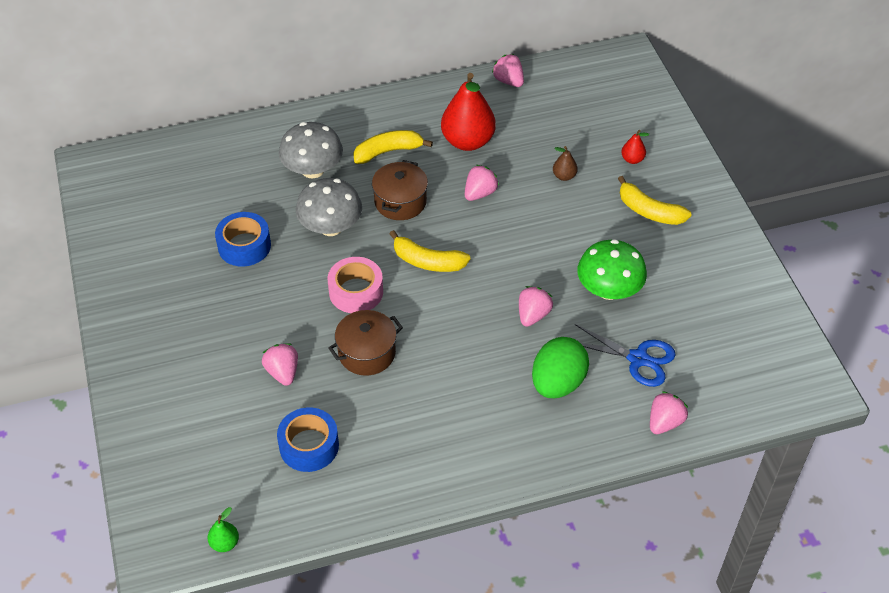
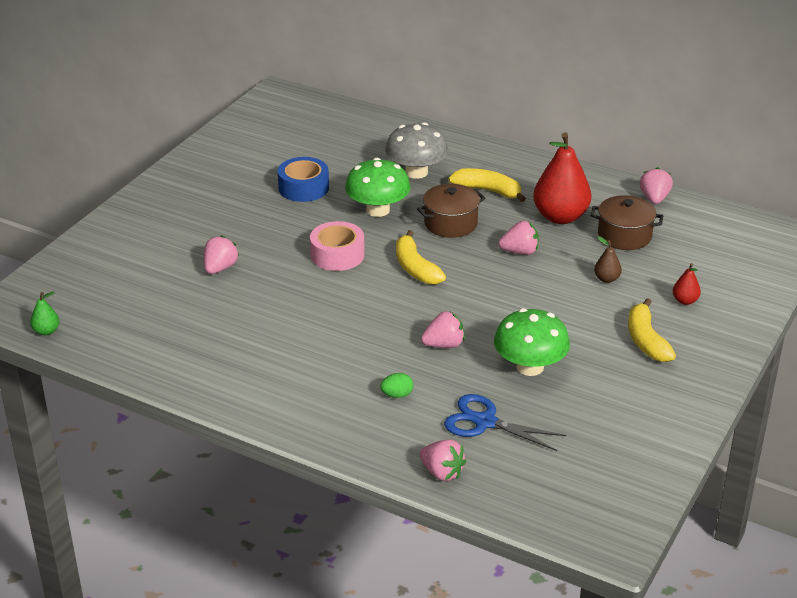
camera: 45 degrees right, 15 degrees down
(309, 446) = (173, 316): blue tape -> none
(330, 227) = (378, 210): grey mushroom -> green mushroom
(367, 353) = (290, 292): brown pot -> brown pot (624, 236)
(557, 383) = (397, 395): green egg -> green egg, size x0.45
(638, 359) = (484, 422): blue scissors -> blue scissors turned 135 degrees clockwise
(664, 422) = (442, 473): pink strawberry -> pink strawberry turned 45 degrees clockwise

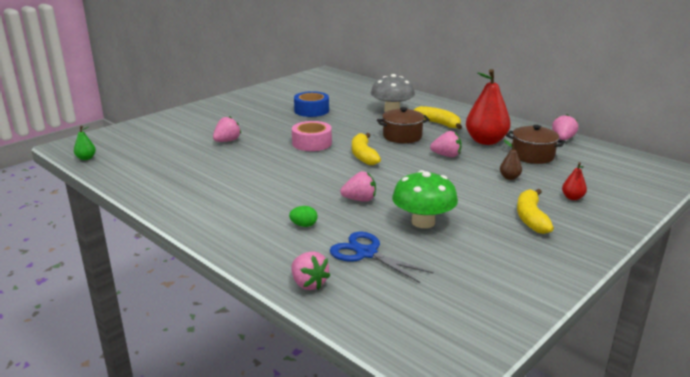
camera: 15 degrees right, 10 degrees down
(378, 210) = (354, 125): green mushroom -> none

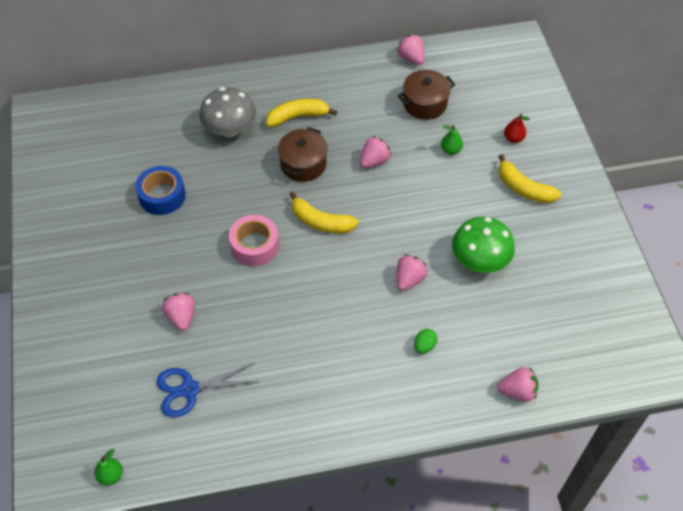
camera: 55 degrees left, 30 degrees up
(366, 253) = (499, 328): blue scissors -> blue scissors (189, 390)
(485, 141) = (369, 112): red pear -> none
(509, 177) = (451, 150): brown pear -> green pear

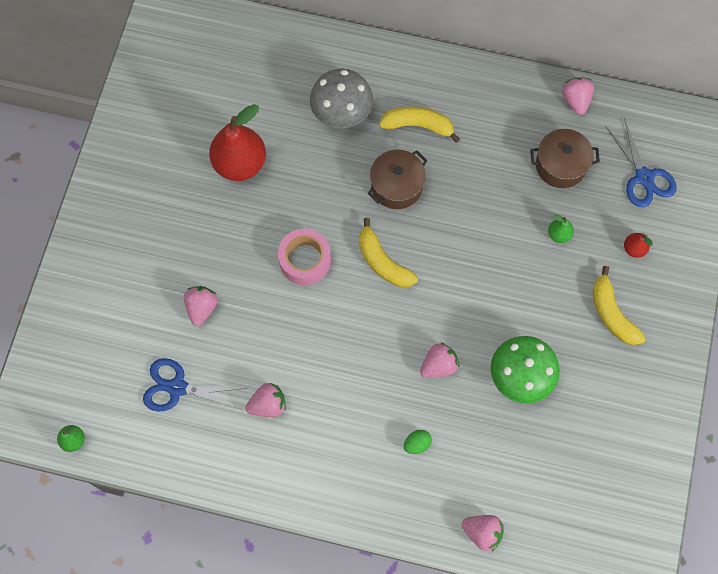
camera: 25 degrees right, 15 degrees up
(162, 196) = (240, 163): blue tape -> red pear
(374, 161) = (471, 213): pink strawberry -> pink strawberry (268, 405)
(492, 89) = (644, 177): none -> blue scissors

